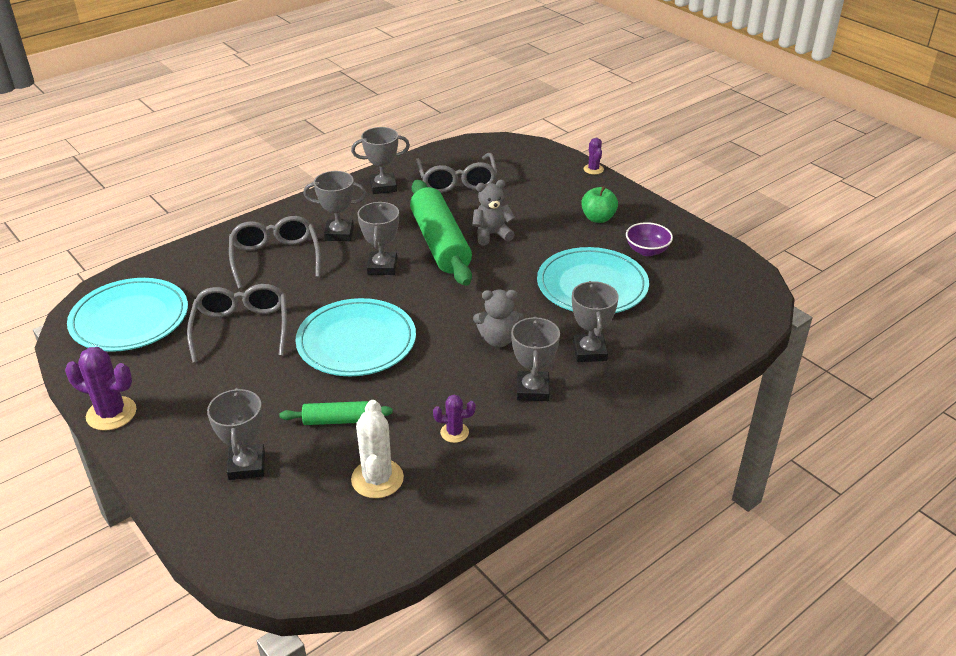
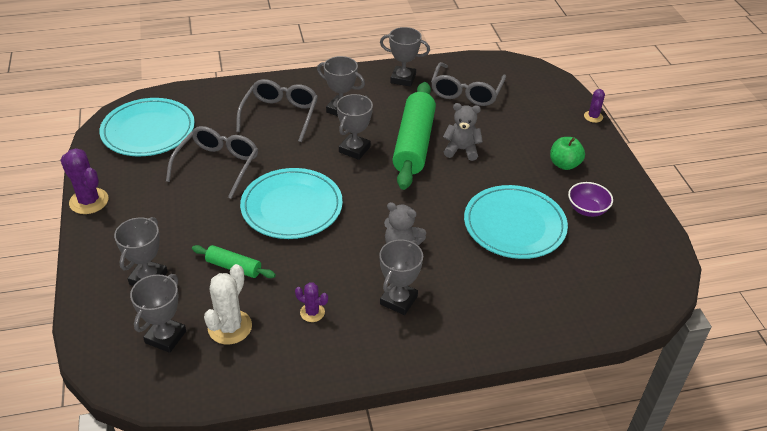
camera: 25 degrees right, 5 degrees up
(589, 351) = (469, 284): grey trophy -> grey trophy (165, 337)

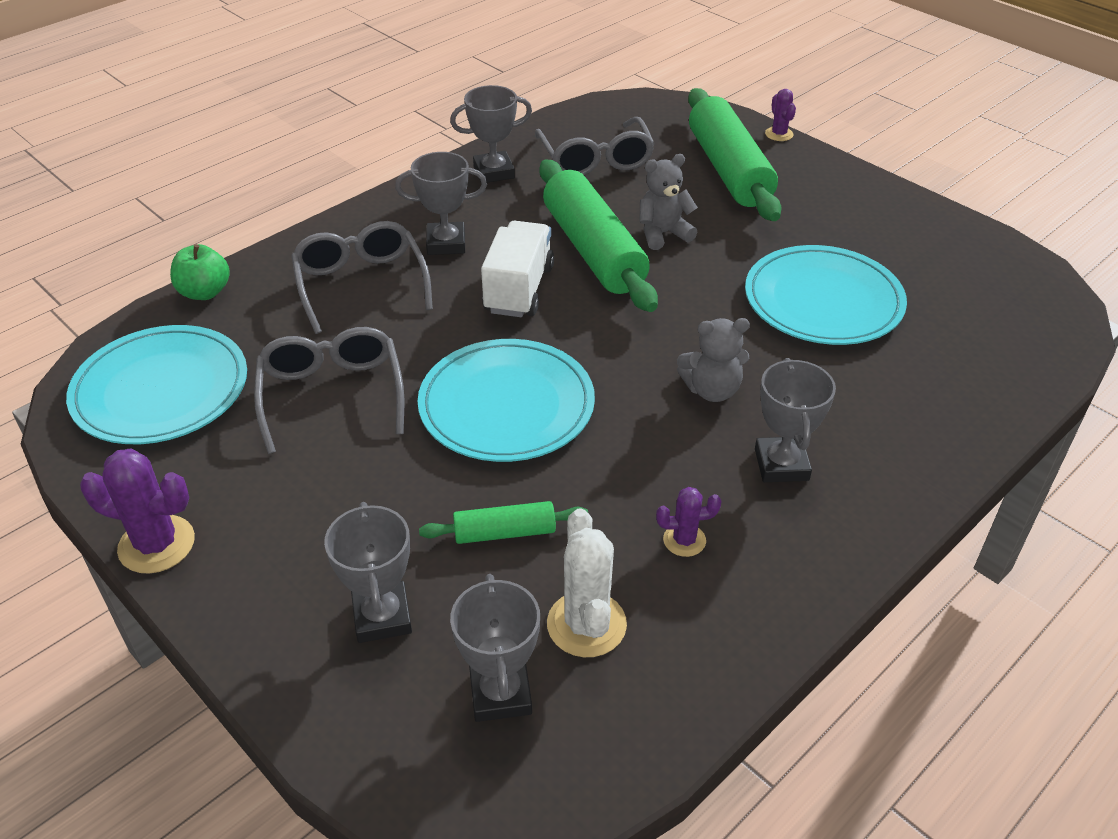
camera: 30 degrees left, 0 degrees up
(354, 149) = (519, 289): grey trophy -> white truck
(539, 127) = (729, 170): none -> green rolling pin
(564, 164) = (804, 203): green apple -> green apple (205, 292)
(587, 209) = (884, 246): purple bowl -> none

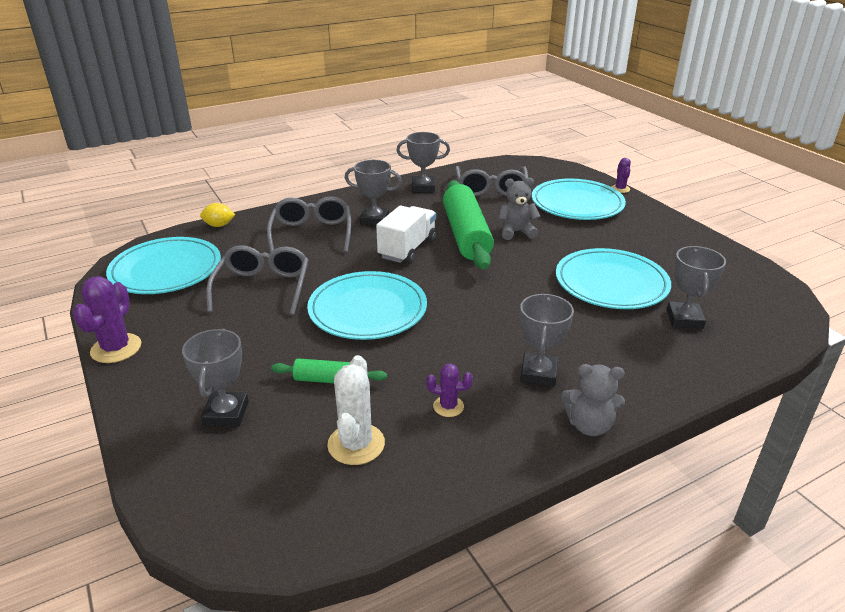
camera: 15 degrees right, 10 degrees down
(157, 544) = (116, 348): purple cactus -> purple cactus turned 75 degrees clockwise
(205, 292) = (219, 225): green apple -> yellow lemon
(500, 693) = (277, 474): grey trophy -> grey trophy (684, 319)
(712, 390) = (509, 322): grey teddy bear -> grey teddy bear (589, 425)
(729, 170) = (577, 204): green rolling pin -> turquoise plate

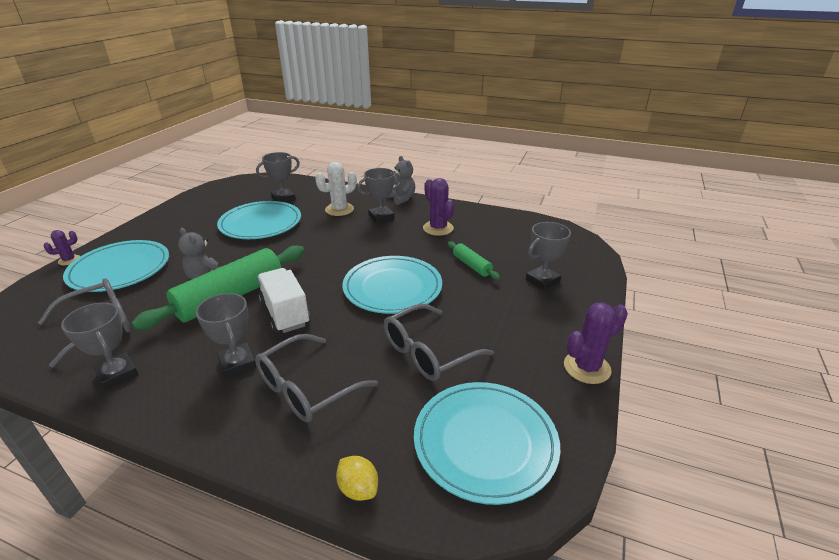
camera: 130 degrees left, 0 degrees up
(356, 444) = (495, 238): white cactus -> white cactus (339, 209)
(407, 249) = (285, 313): white truck -> white truck turned 75 degrees clockwise
(448, 406) = (438, 228): purple cactus -> purple cactus, size x1.74

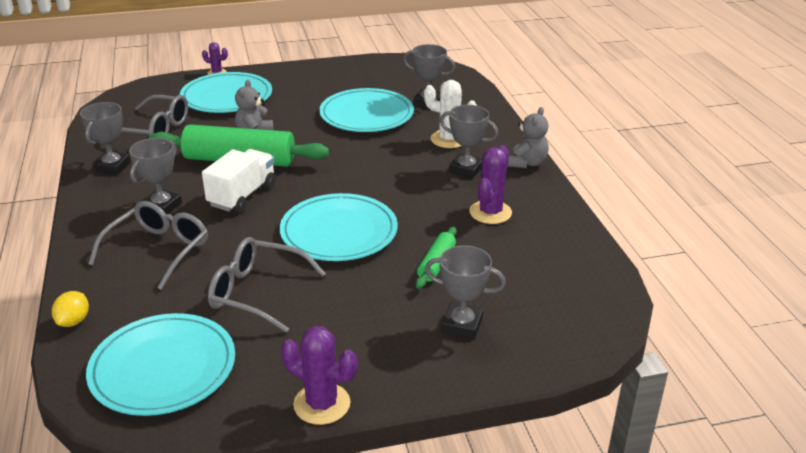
camera: 55 degrees right, 0 degrees up
(306, 388) = (159, 250): grey glasses -> grey glasses turned 105 degrees clockwise

